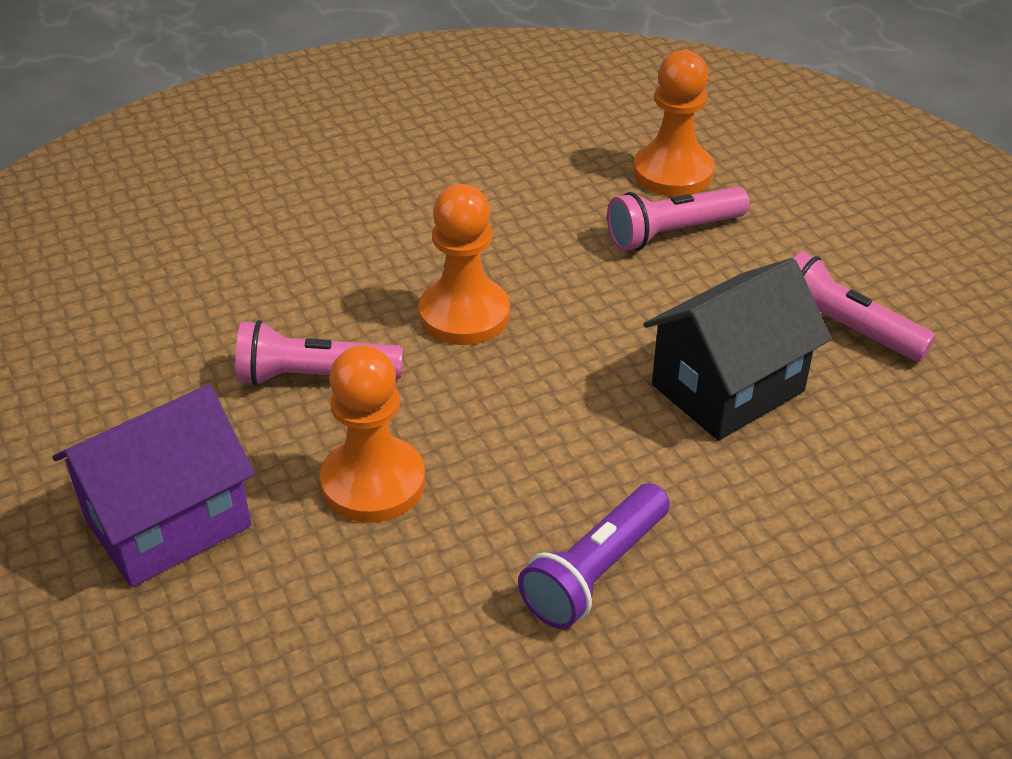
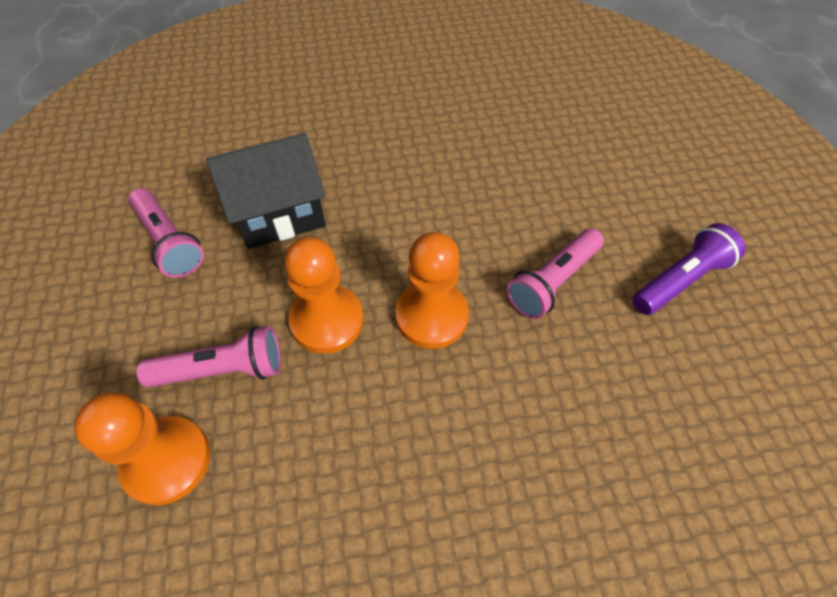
camera: 165 degrees left, 15 degrees up
(168, 522) = (641, 197): purple house -> none
(314, 377) = (552, 282): pink flashlight -> pink flashlight turned 120 degrees clockwise
(373, 482) = (519, 197): orange pawn -> orange pawn (327, 320)
(595, 572) = (412, 129): purple flashlight -> purple flashlight (680, 280)

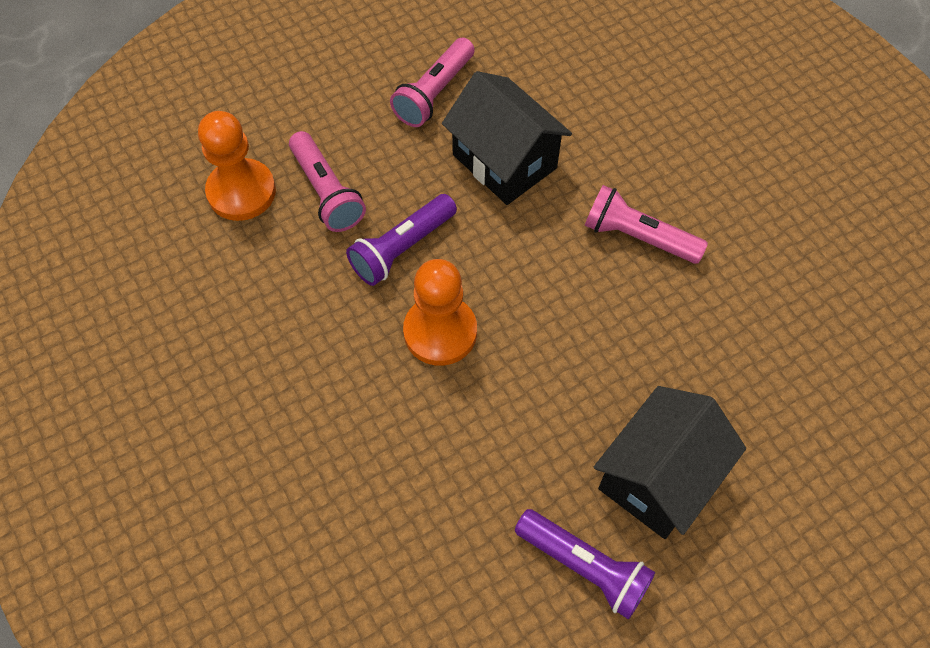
camera: 70 degrees right, 5 degrees up
(327, 320) = (402, 248): orange pawn -> purple flashlight
(552, 282) = (526, 432): pink flashlight -> pink flashlight (638, 237)
(613, 210) = (658, 477): none -> black house

